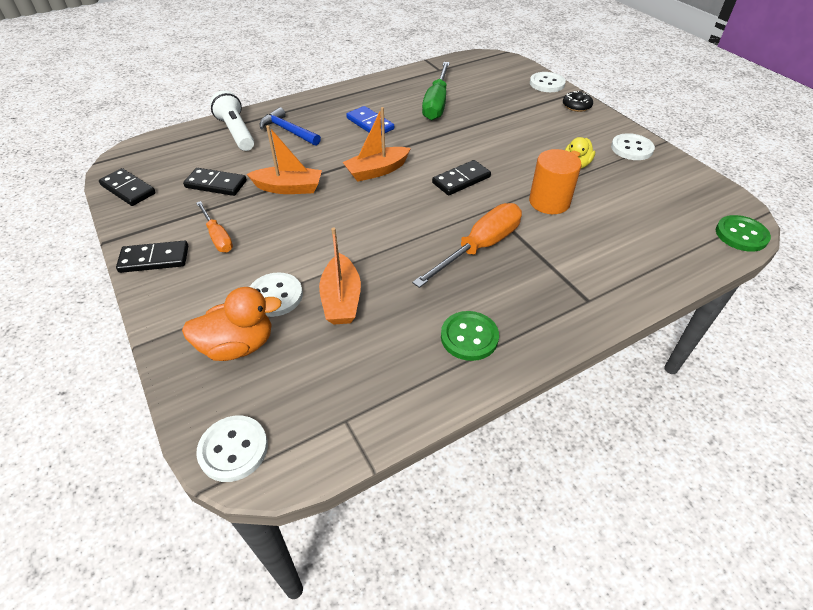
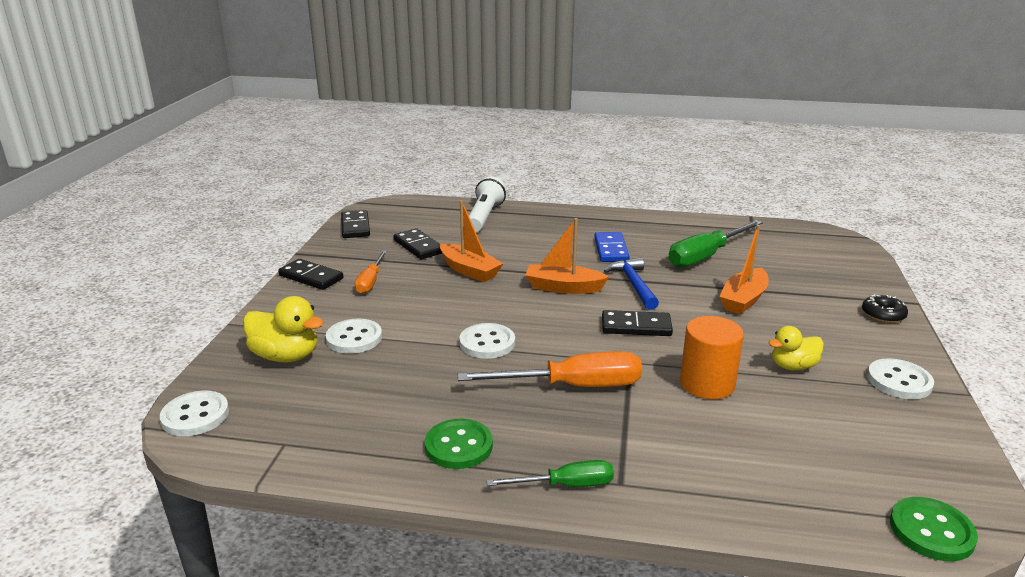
camera: 40 degrees right, 20 degrees down
(238, 345) = (286, 356): orange duck -> yellow duck
(288, 131) = (528, 230): blue hammer -> blue hammer (634, 285)
(341, 299) = (397, 365): orange boat -> orange boat (743, 300)
(547, 84) = (874, 281): white button -> white button (487, 343)
(564, 322) = (566, 485): none -> green screwdriver

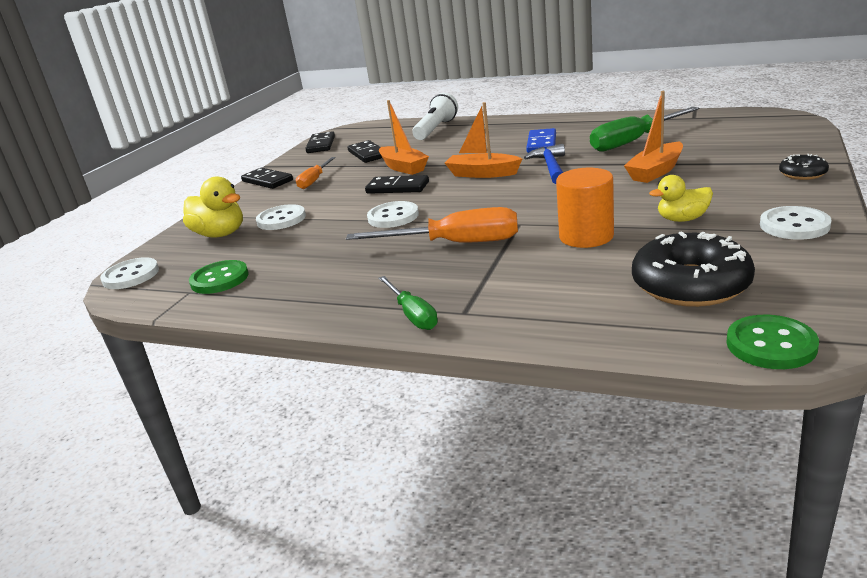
camera: 15 degrees right, 0 degrees up
(458, 446) = (331, 289): green button -> green button (219, 279)
(566, 485) = (412, 315): green screwdriver -> green screwdriver turned 60 degrees clockwise
(636, 326) = (537, 197): black domino -> black domino (397, 187)
(832, 453) = (690, 285): none -> black donut

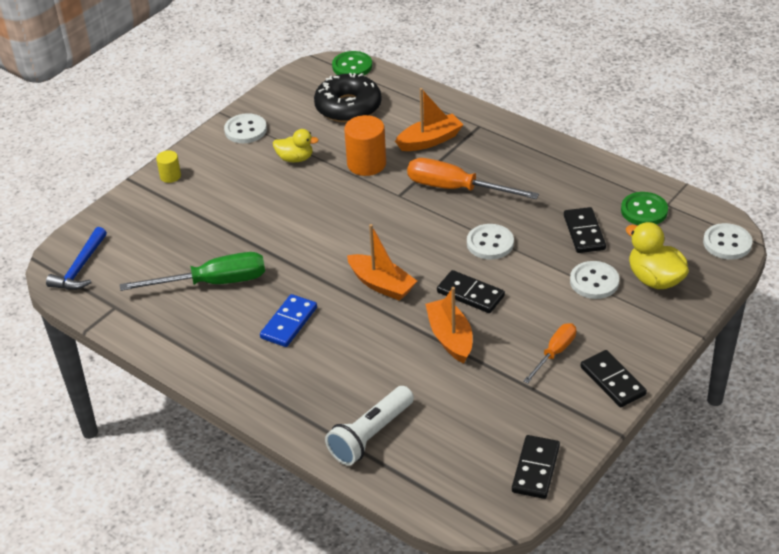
camera: 165 degrees left, 15 degrees up
(367, 154) = (479, 398): black domino -> black domino (584, 232)
(412, 315) = (509, 133): green screwdriver -> none
(551, 167) = (318, 268): blue hammer -> blue hammer (80, 268)
(655, 171) = (250, 222): orange boat -> orange boat (430, 140)
(802, 174) = (170, 176): black donut -> yellow cylinder

